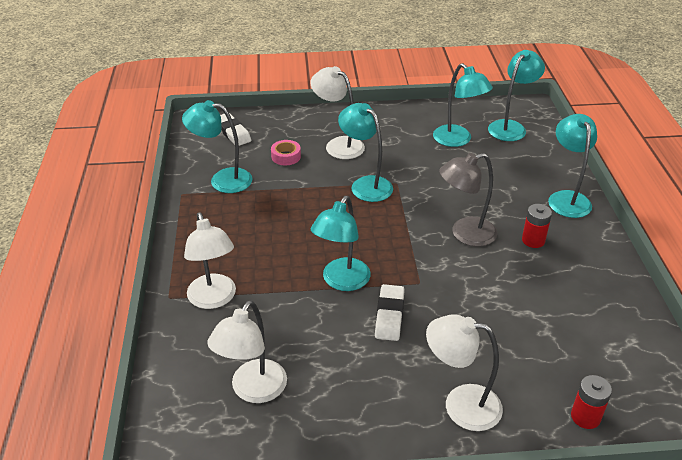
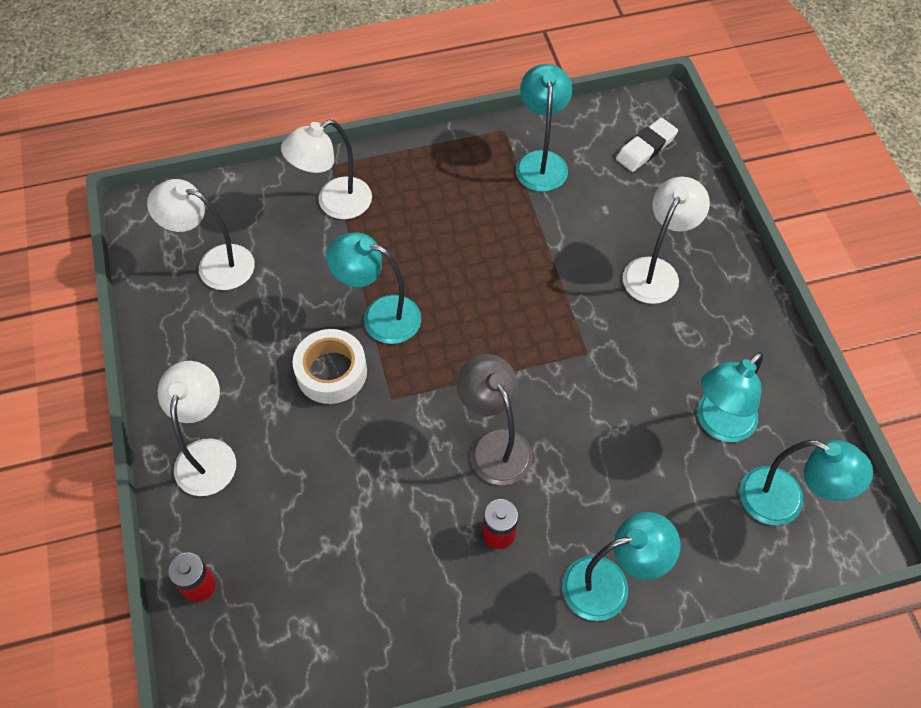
camera: 80 degrees right, 20 degrees up
(286, 156) = (609, 216): pink tape -> none
(365, 184) = (572, 316): turquoise lamp -> none
(389, 315) = (331, 372): white eraser -> white tape

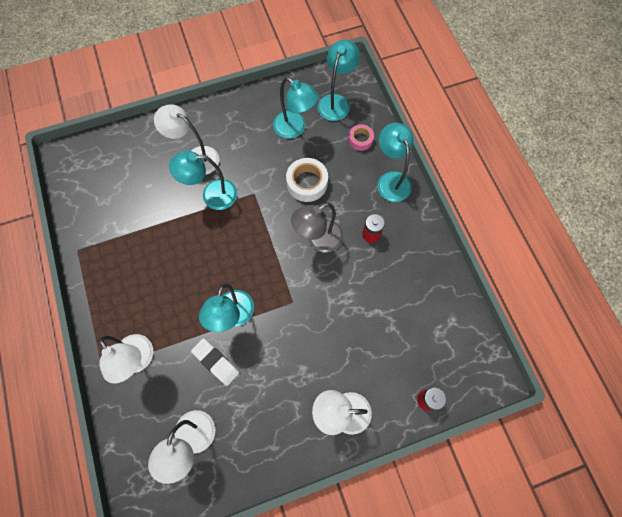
camera: 95 degrees left, 10 degrees up
(331, 372) = (276, 342): white tape -> white tape (307, 183)
(541, 162) = (107, 225): turquoise lamp -> turquoise lamp (212, 195)
(646, 148) = (99, 163): white eraser -> white eraser (216, 362)
(698, 538) = (360, 140): none -> pink tape

